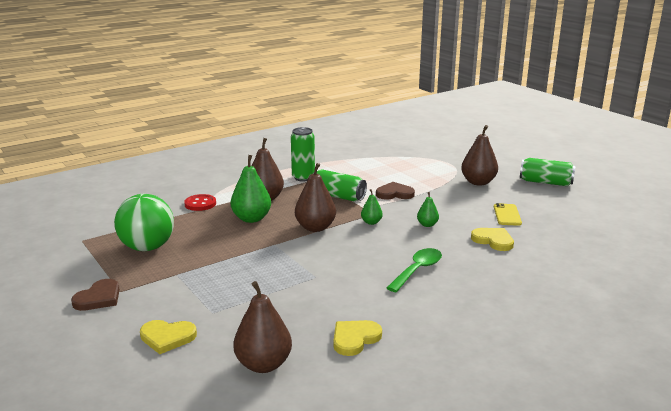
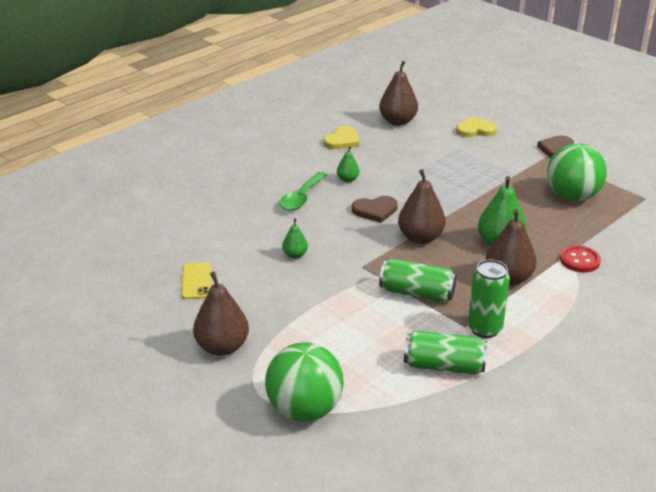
camera: 170 degrees right, 10 degrees up
(371, 222) = (360, 252): green pear -> green pear (347, 179)
(394, 193) = (342, 307): brown heart -> brown heart (375, 210)
(426, 158) = (304, 409): none -> green ball
(493, 240) = (222, 239): yellow heart -> none
(545, 182) = (118, 359): green can -> green can (443, 366)

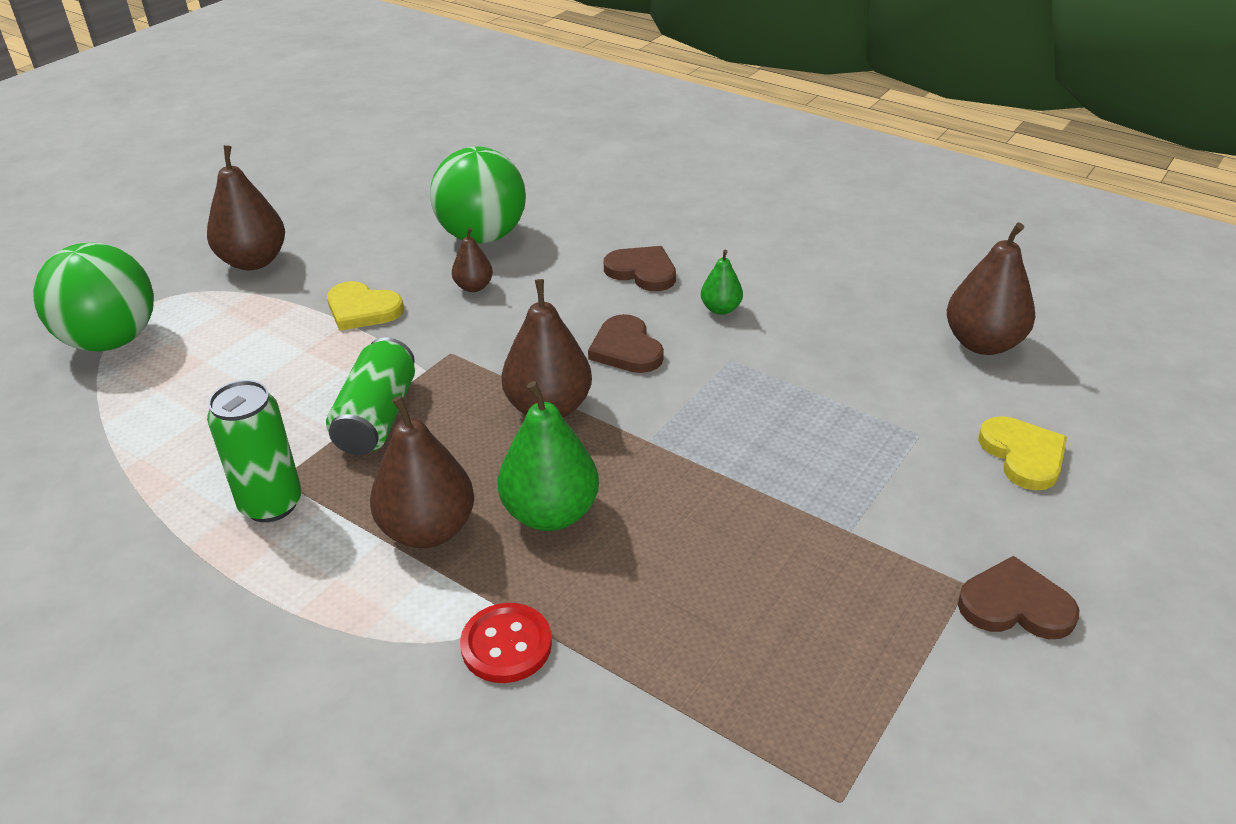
camera: 80 degrees right, 5 degrees up
(196, 281) = (400, 221): yellow phone -> none
(295, 255) = (473, 287): green pear -> brown pear
(301, 197) = (642, 271): green spoon -> brown heart
(342, 140) = (860, 288): yellow heart -> yellow heart (362, 309)
(443, 366) = (179, 461): green can -> none
(572, 197) = (784, 634): green ball -> green ball (482, 236)

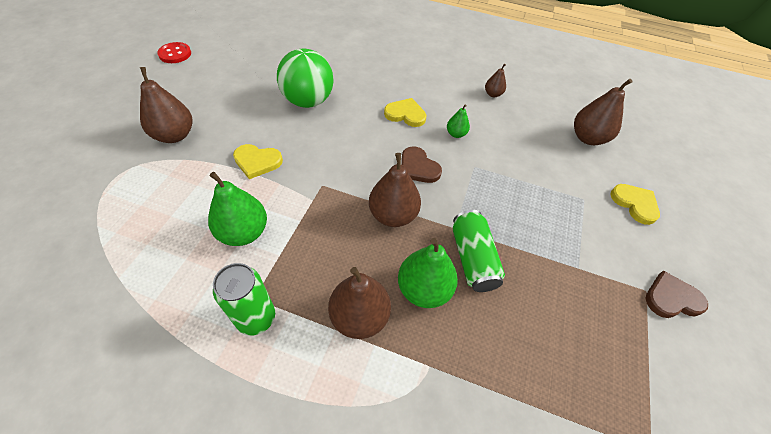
camera: 20 degrees left, 15 degrees up
(112, 341) = (100, 209): green ball -> none
(301, 397) = (244, 232): none -> green pear
(377, 417) = (297, 239): green can -> green can (472, 258)
(473, 287) = (317, 137): brown pear -> brown pear (493, 94)
(506, 645) = (438, 390): red button -> red button (175, 54)
(642, 271) = (405, 114): brown heart -> yellow heart

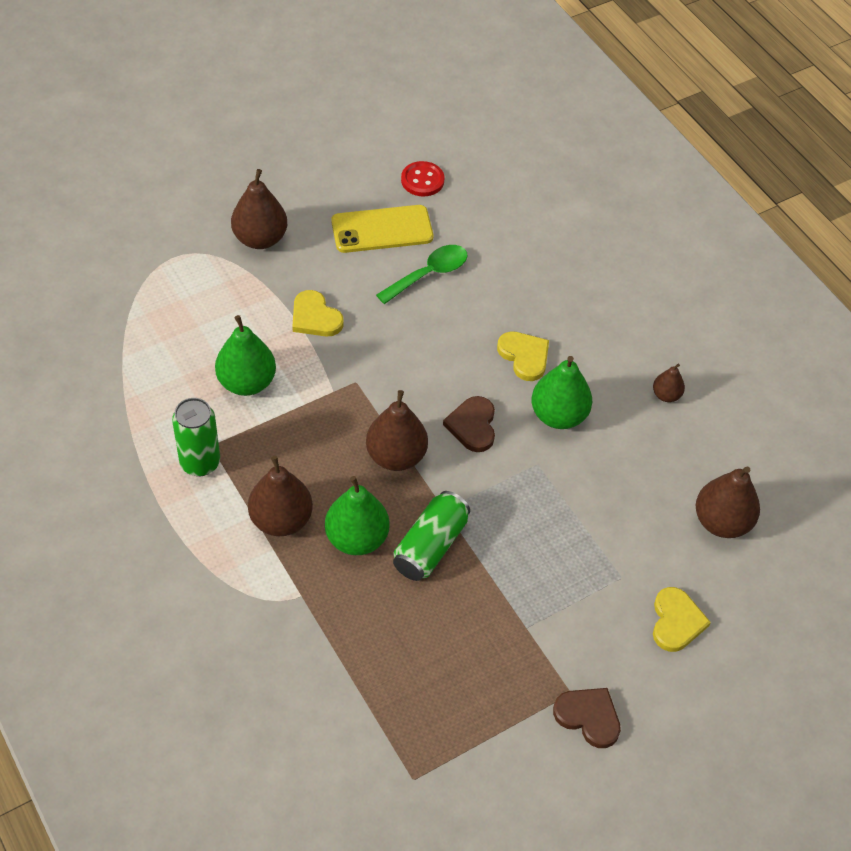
camera: 40 degrees right, 0 degrees up
(175, 54) = (334, 127): red button -> red button (422, 180)
(256, 92) = (382, 229): none -> yellow phone
(308, 101) = (428, 274): green ball -> green spoon
(456, 134) = (558, 415): green pear -> green pear, size x1.89

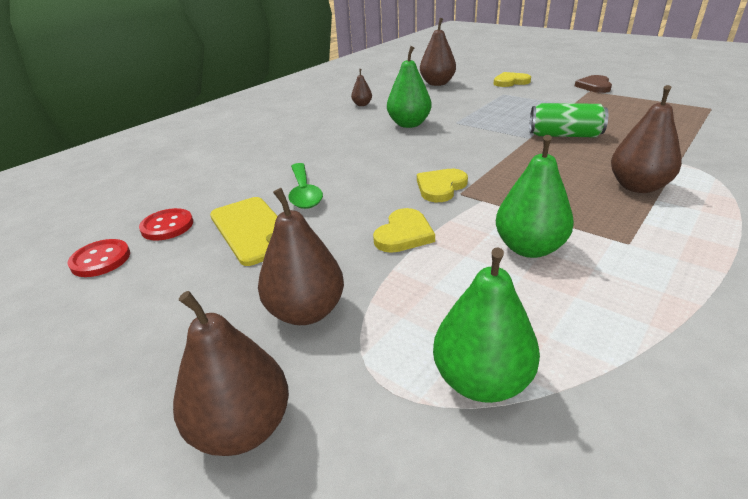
camera: 105 degrees left, 20 degrees down
(200, 463) = (656, 243): green can -> none
(357, 538) = (600, 157): green pear -> green pear (481, 380)
(392, 143) = (101, 260): none -> red button
(396, 456) = (511, 161): brown pear -> brown pear (242, 427)
(428, 274) = (304, 193): green spoon -> green spoon turned 135 degrees counterclockwise
(472, 426) = (449, 144): brown heart -> none
(524, 356) = (367, 142): yellow heart -> yellow heart (440, 187)

